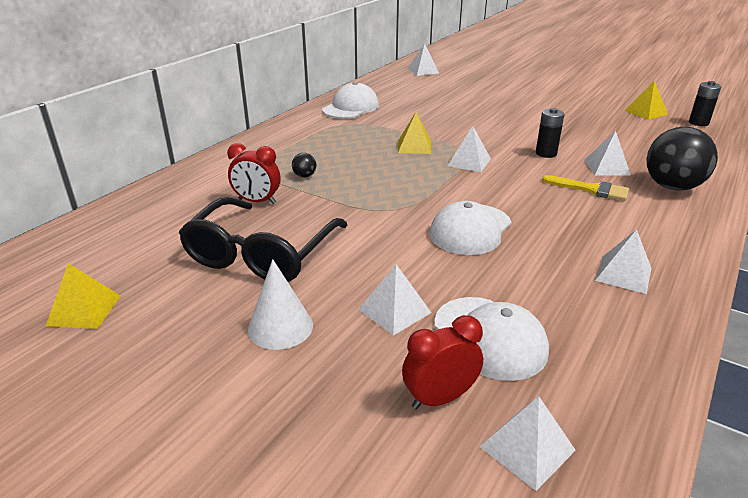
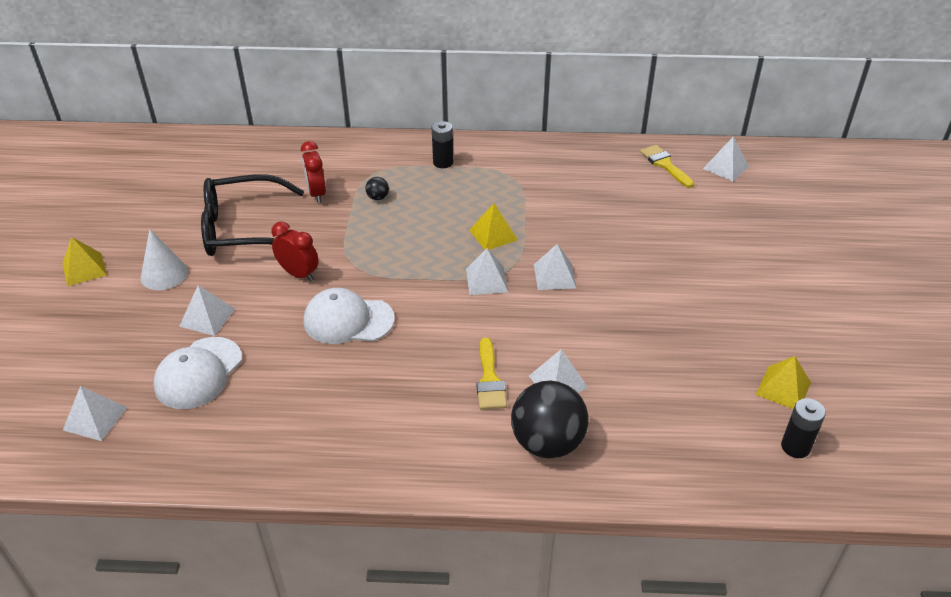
camera: 60 degrees right, 10 degrees up
(84, 310) = (143, 192): yellow pyramid -> yellow pyramid (84, 269)
(351, 107) = (553, 162): white cap -> none
(399, 82) = (664, 164): none -> yellow brush
(440, 398) = (125, 367): red clock -> red clock (299, 274)
(546, 153) = (556, 328): black battery -> black battery (443, 162)
(623, 274) = (330, 431): white pyramid -> white pyramid (554, 276)

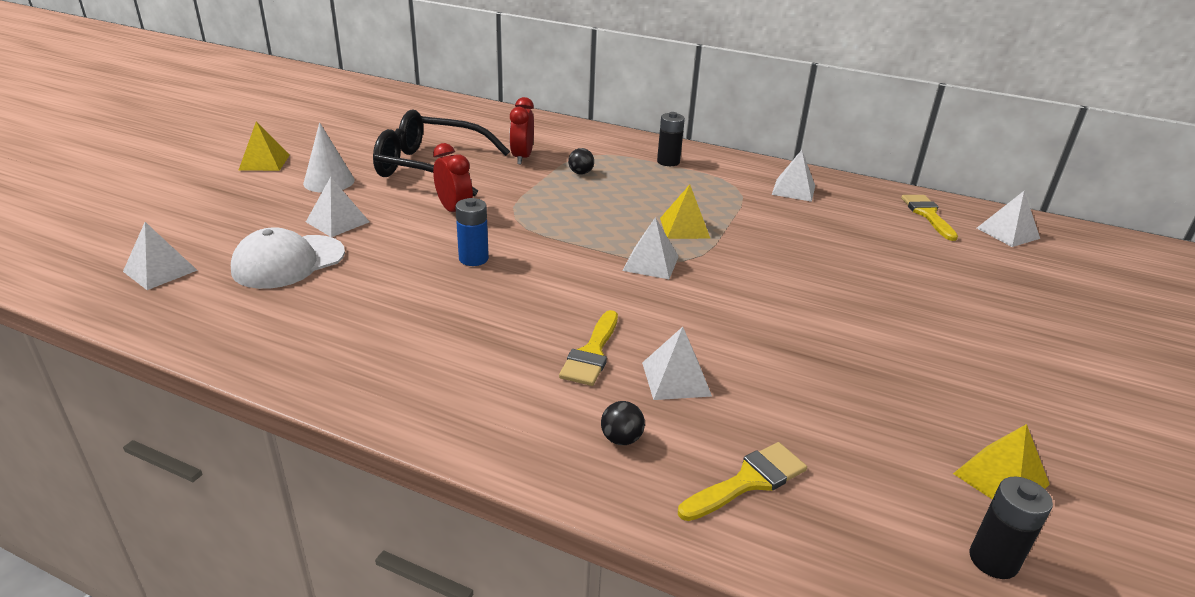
camera: 20 degrees right, 10 degrees down
(348, 320) = (473, 259): white cap -> blue battery
(547, 443) = (621, 439): black ball -> black ball, size x0.41
(554, 276) = (734, 278): white pyramid -> white pyramid (793, 190)
(640, 445) = (748, 481): none -> yellow brush

